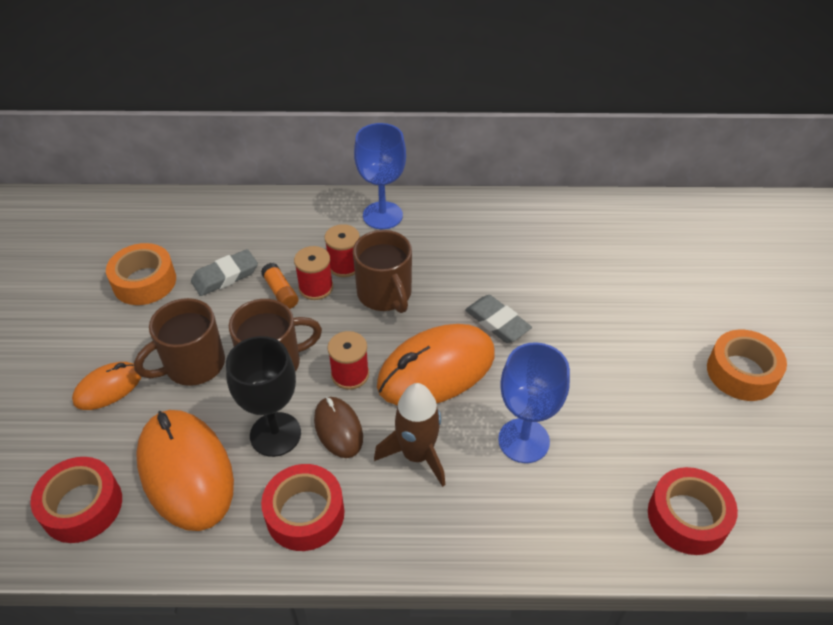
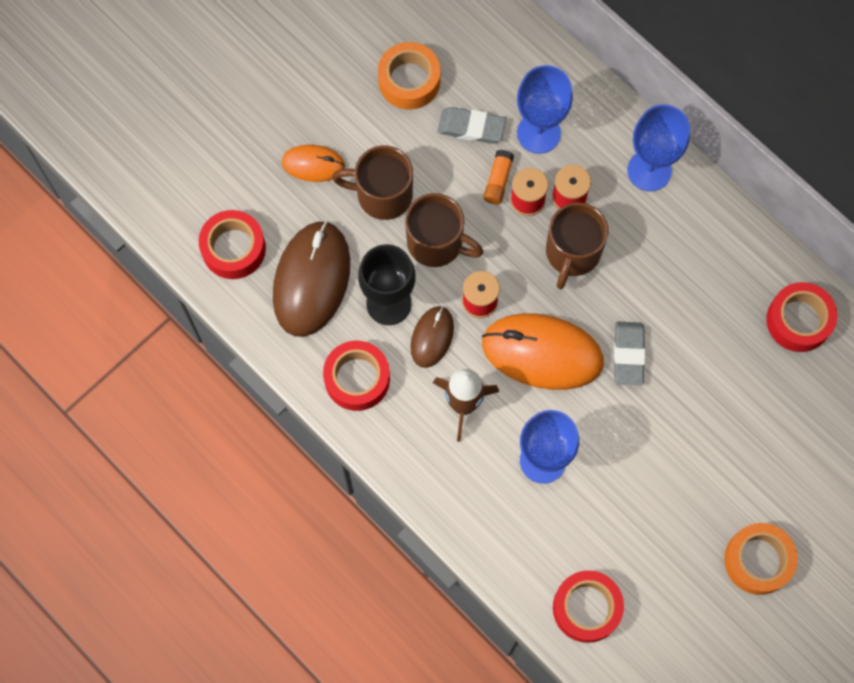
camera: 45 degrees right, 25 degrees up
(186, 471) = (312, 280): orange mouse -> brown mouse
(281, 246) = (538, 133): none -> blue goblet
(574, 223) = (798, 320): none -> red tape

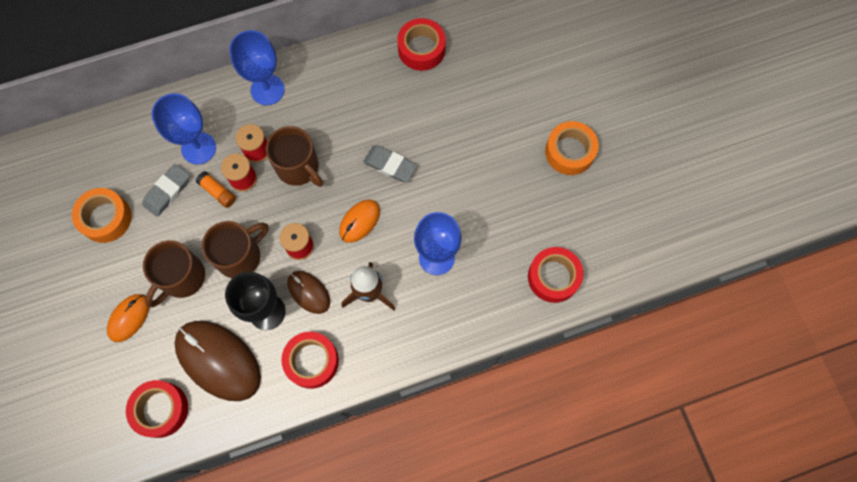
camera: 65 degrees left, 0 degrees up
(542, 353) = (359, 221): orange mouse -> orange mouse, size x0.53

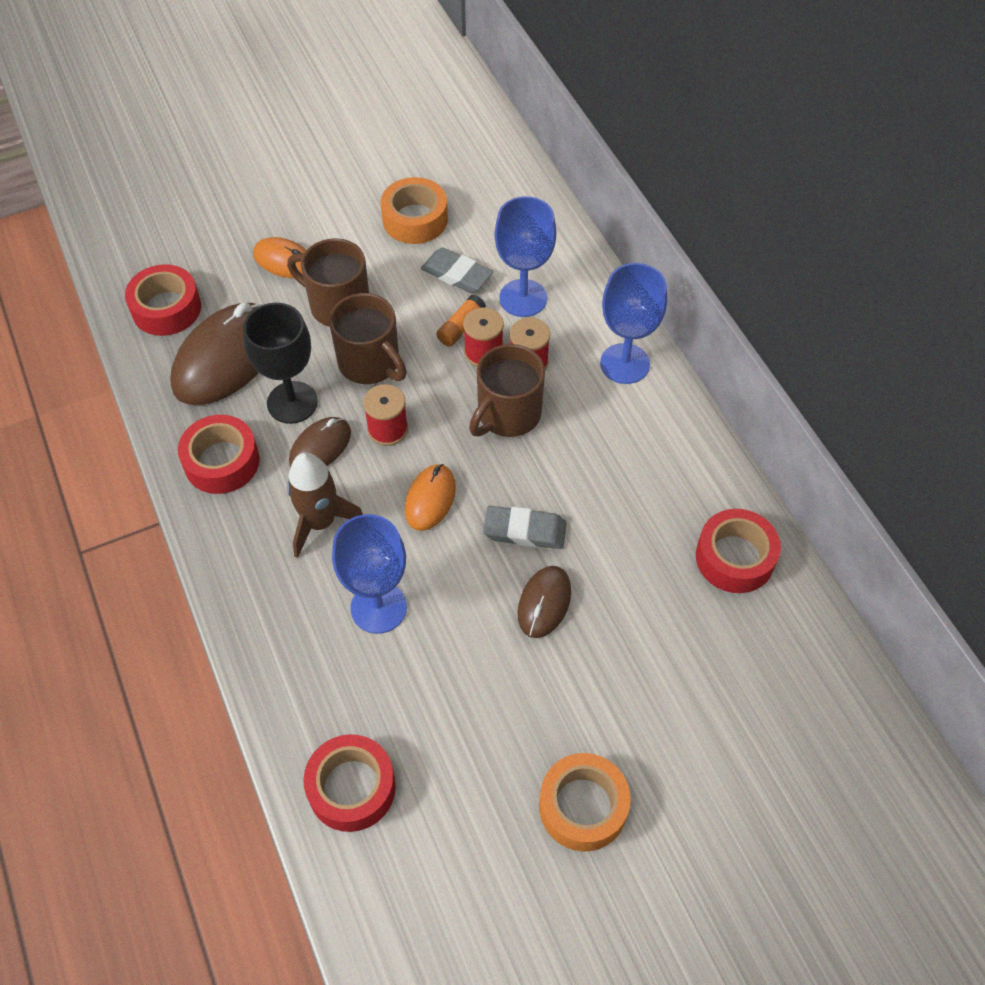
camera: 85 degrees right, 15 degrees down
(359, 221) = (430, 499): orange mouse -> orange mouse turned 75 degrees clockwise
(390, 165) = (524, 531): grey eraser -> grey eraser turned 75 degrees clockwise
(442, 159) = (544, 603): none -> brown mouse

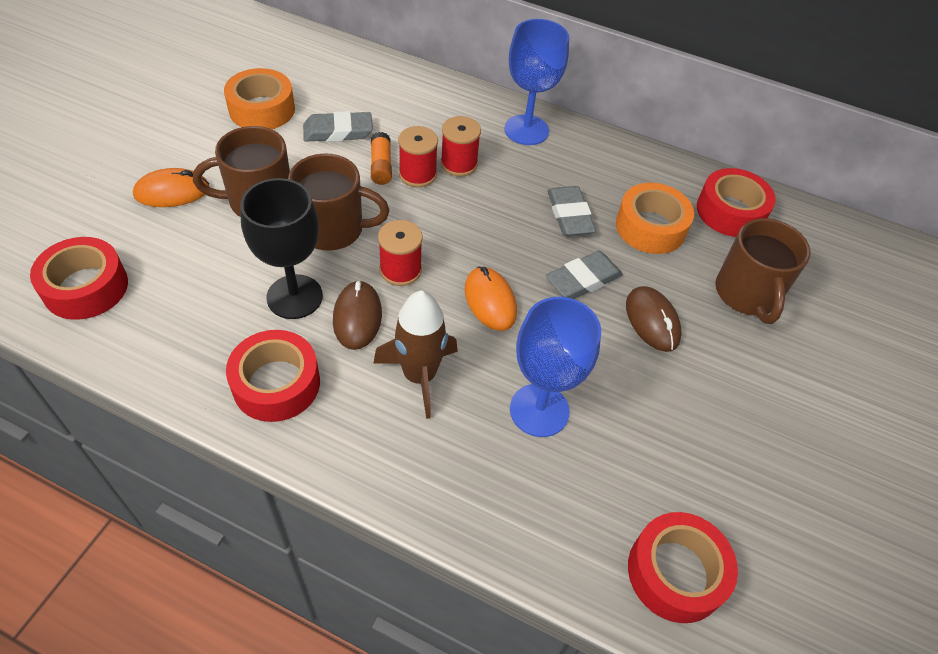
camera: 45 degrees left, 5 degrees down
(226, 358) = (193, 296): brown mouse -> none
(507, 414) = (482, 207): brown mug -> brown mug (747, 294)
(523, 298) = (407, 123): blue goblet -> none
(576, 467) = (569, 215): none -> grey eraser
(583, 807) = (836, 445): orange tape -> orange tape (650, 227)

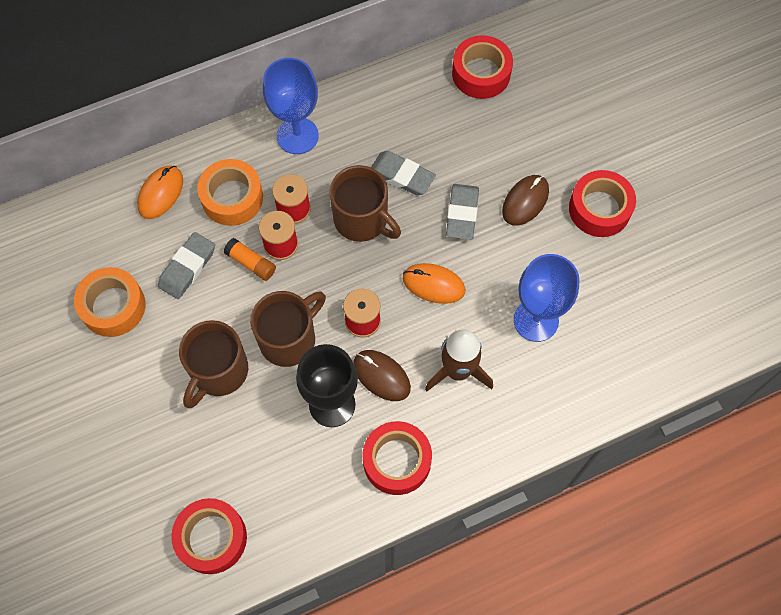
camera: 45 degrees left, 15 degrees up
(172, 192) = (157, 427): orange mouse -> orange mouse (161, 193)
(650, 227) = (453, 134): orange tape -> orange tape (232, 197)
(652, 321) = (525, 201): brown mouse -> brown mouse turned 75 degrees counterclockwise
(675, 572) = (684, 332): red tape -> red tape (599, 209)
(747, 294) = (550, 128): brown mug -> brown mug (362, 220)

